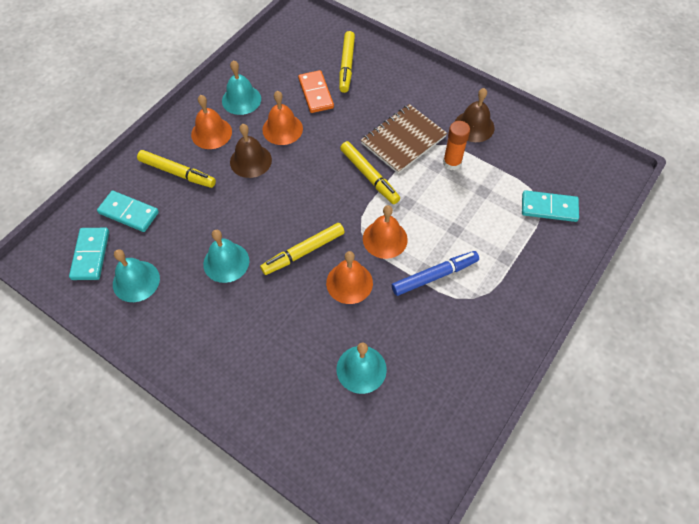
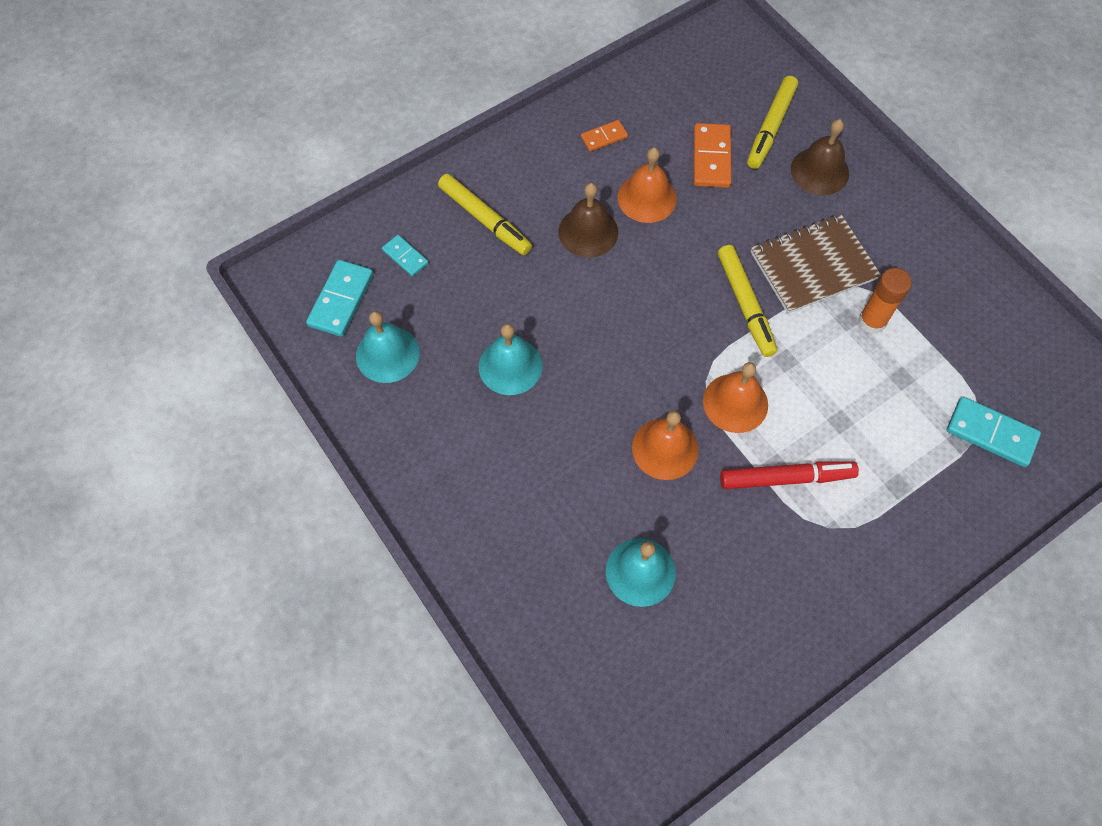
camera: 20 degrees right, 5 degrees up
(129, 213) = (405, 257): turquoise domino -> turquoise domino, size x0.60
(211, 133) = (547, 175): orange bell -> none
(241, 99) = (604, 137): turquoise bell -> orange domino
(303, 252) = (617, 385): yellow marker -> none
(434, 276) = (786, 478): blue marker -> red marker
(474, 126) = (925, 276): brown bell -> brown bell (819, 171)

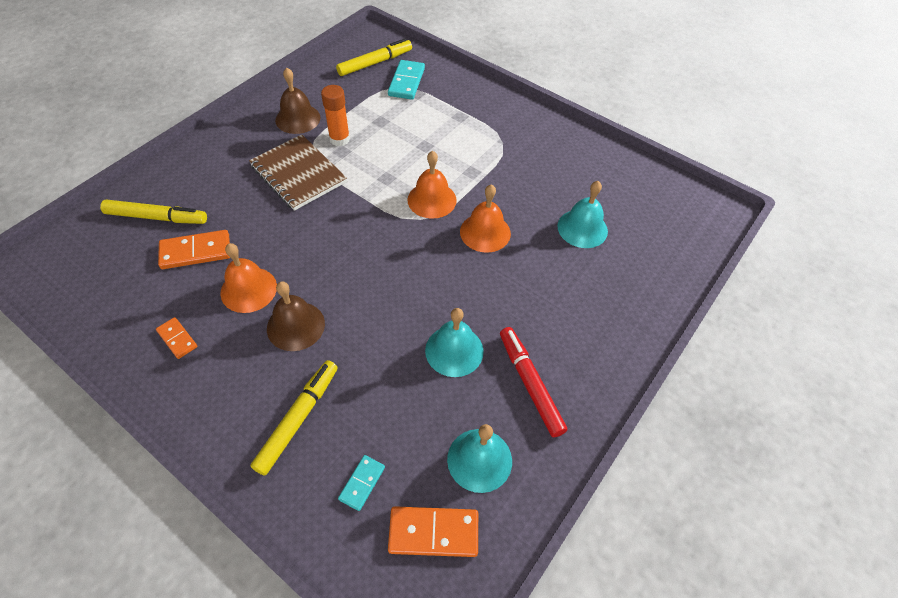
camera: 110 degrees left, 10 degrees down
(341, 300) = (433, 533): turquoise domino -> orange domino
(745, 305) = (345, 207): yellow marker -> yellow marker (375, 63)
(786, 478) = (478, 166): red marker -> red marker (530, 384)
(819, 171) = (203, 181): brown bell -> brown bell (298, 118)

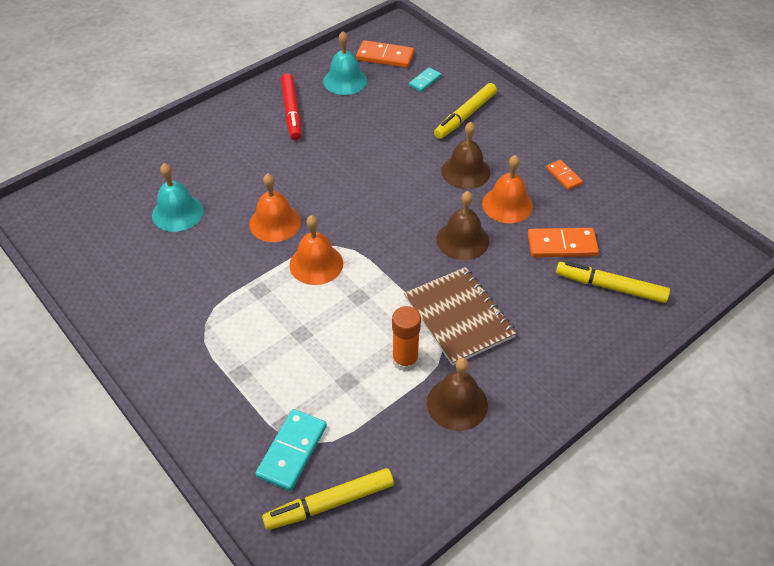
camera: 165 degrees left, 5 degrees down
(297, 242) = (462, 240): none -> brown bell
(454, 350) = (340, 138): turquoise bell -> none

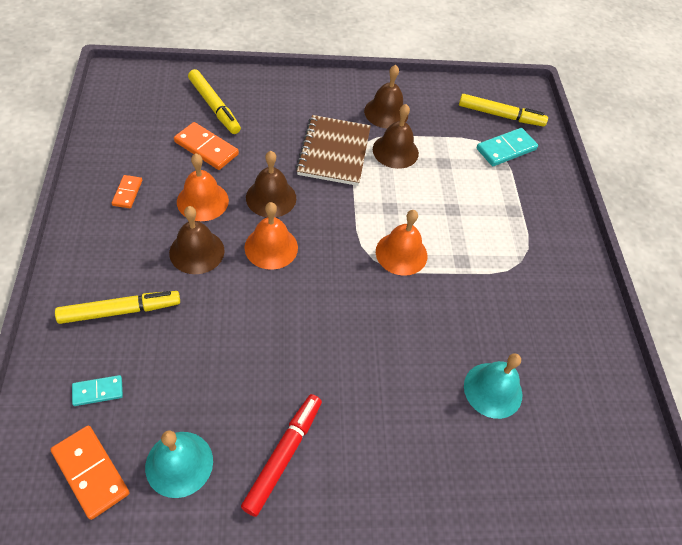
camera: 150 degrees left, 5 degrees up
(275, 223) = (407, 315): orange bell -> orange bell (271, 247)
(405, 360) = (395, 151): orange glue stick -> brown bell

